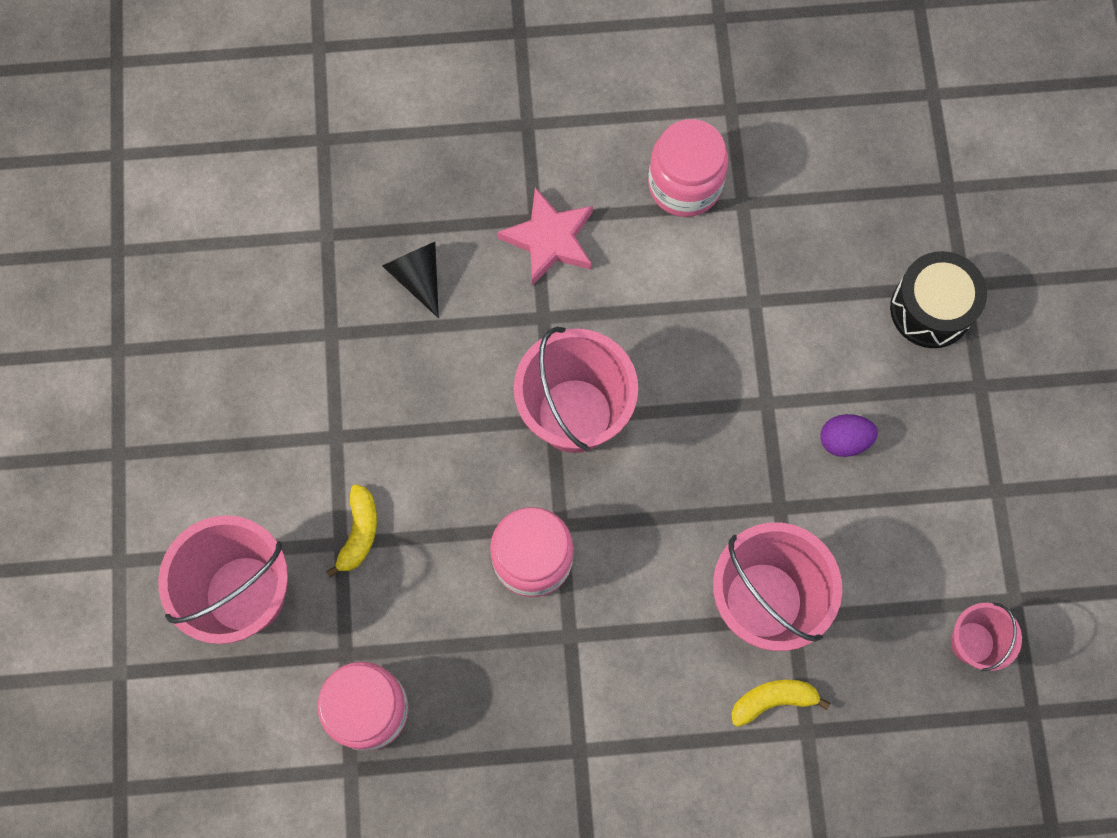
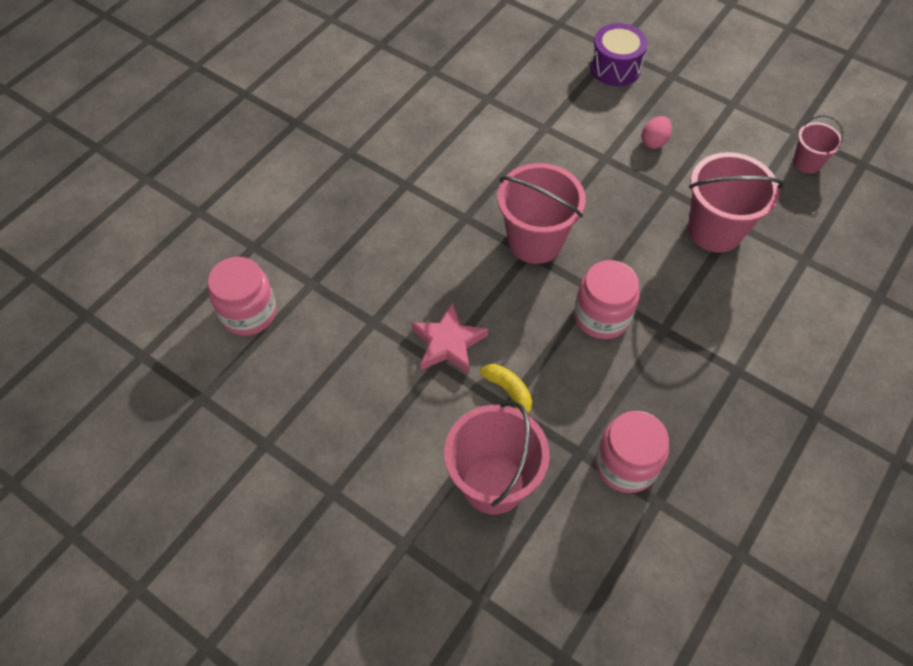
camera: 50 degrees left, 15 degrees down
(418, 277) = (383, 257): black cone -> none
(550, 239) = (424, 186): pink star -> pink star (448, 343)
(684, 184) = (453, 113): pink jar -> pink jar (248, 313)
(773, 700) = (775, 262): yellow banana -> none
(844, 440) = (654, 142): purple egg -> pink egg
(931, 309) = (615, 67): black drum -> purple drum

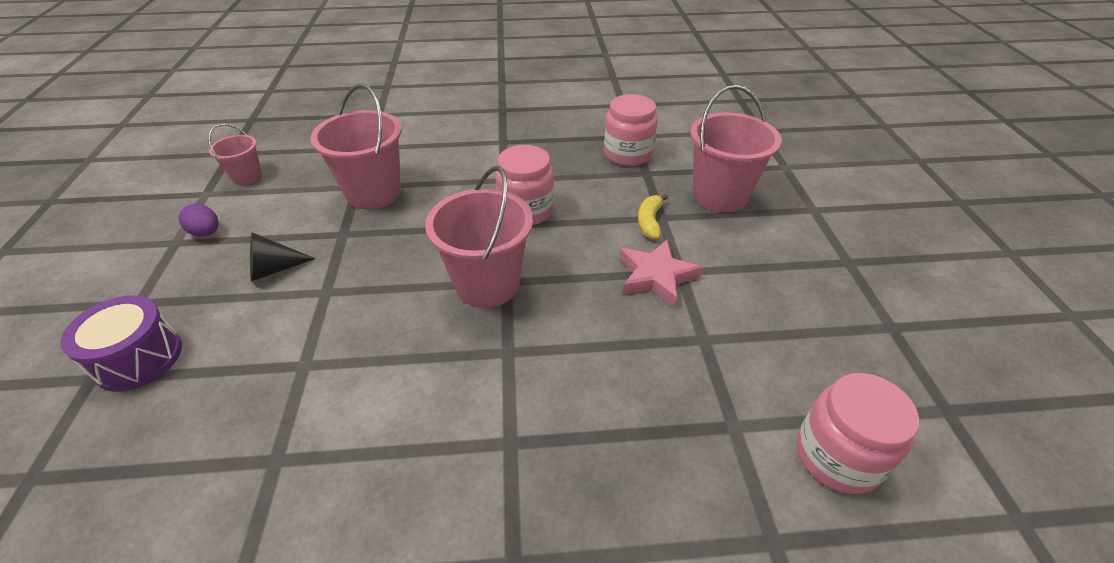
camera: 130 degrees left, 15 degrees down
(654, 142) = (274, 269): pink egg -> black cone
(732, 121) = (206, 233): none -> purple egg

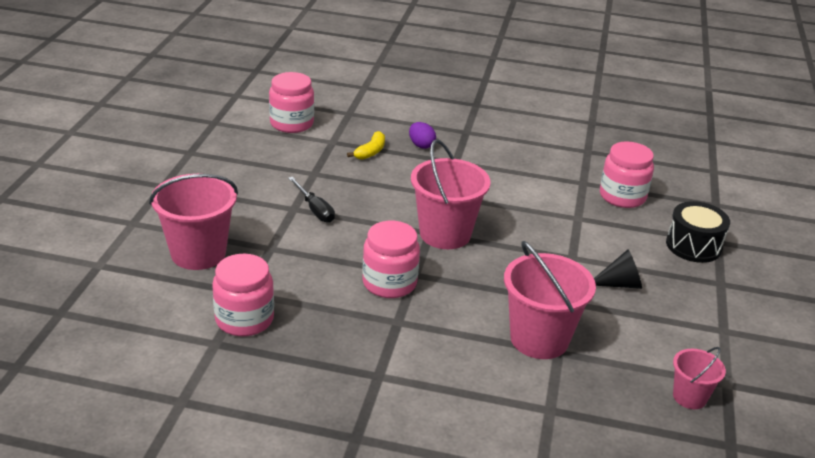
camera: 165 degrees left, 10 degrees down
(138, 358) = (693, 246): purple drum -> black drum
(206, 233) = (698, 333): purple egg -> purple egg (421, 145)
(211, 442) = (622, 196): none -> pink jar
(649, 222) = (285, 247): yellow banana -> yellow banana (371, 152)
(656, 276) = (315, 209): pink star -> black screwdriver

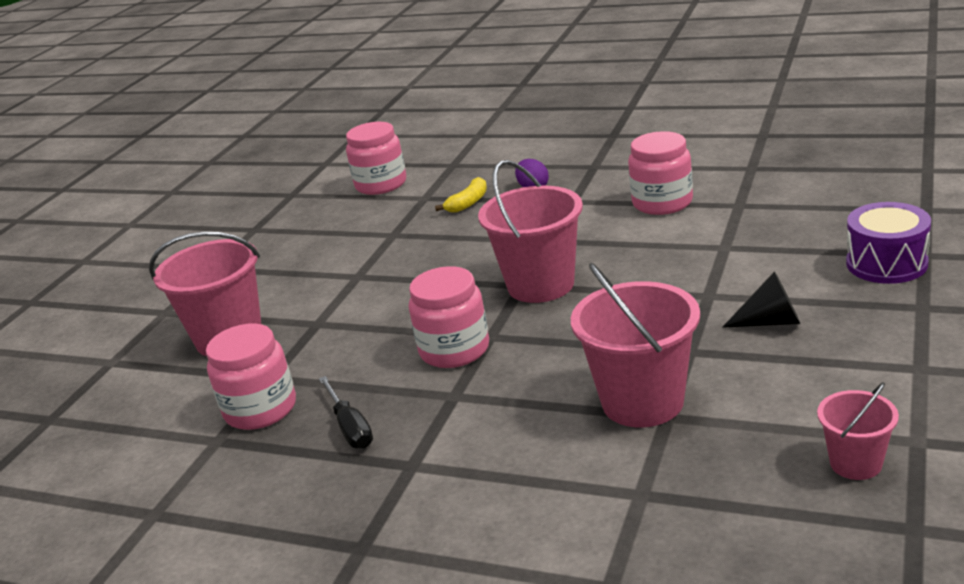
camera: 15 degrees right, 5 degrees down
(315, 209) = (383, 274): black screwdriver -> black screwdriver (350, 427)
(622, 196) = (791, 215): pink jar -> pink jar (662, 203)
(693, 246) = (886, 263): black drum -> purple drum

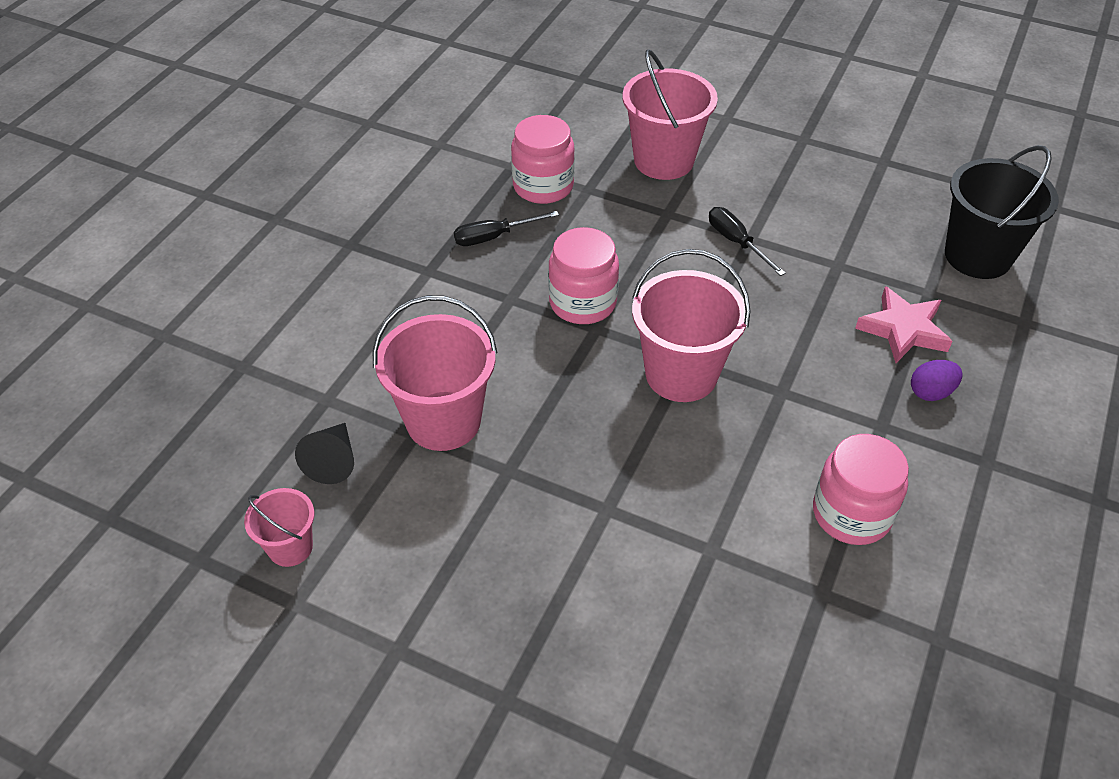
camera: 90 degrees right, 20 degrees up
(362, 282) = (736, 242): none -> black screwdriver
(381, 184) = (977, 256): pink jar -> black bucket
(468, 203) = (903, 330): yellow banana -> pink star
(770, 322) = (533, 549): black cone -> black cone (333, 461)
(886, 263) = (614, 702): purple drum -> none

